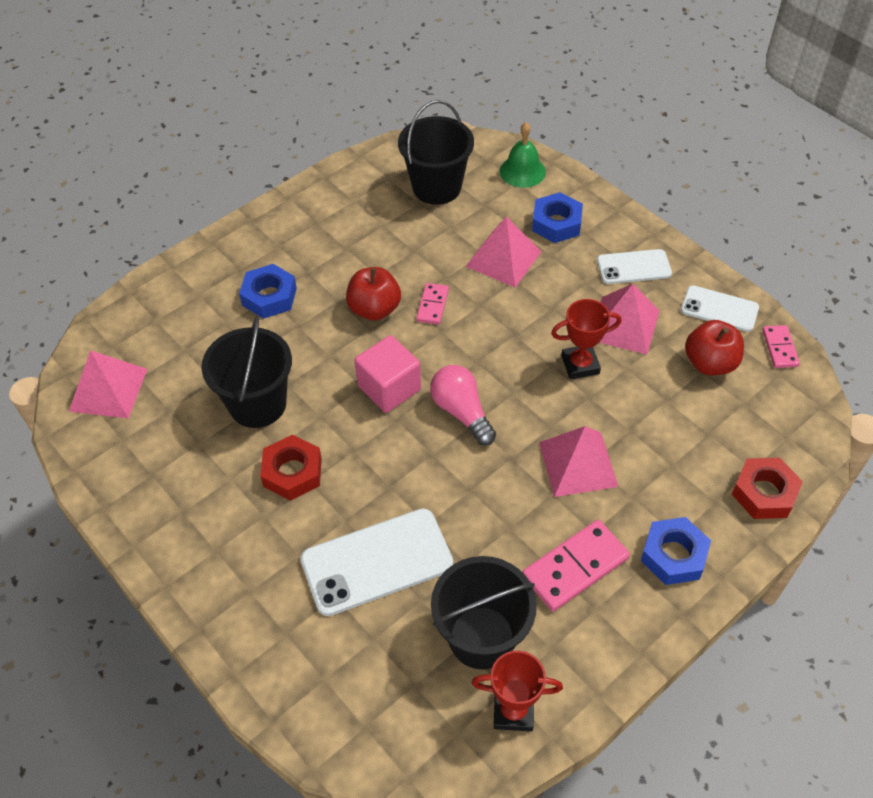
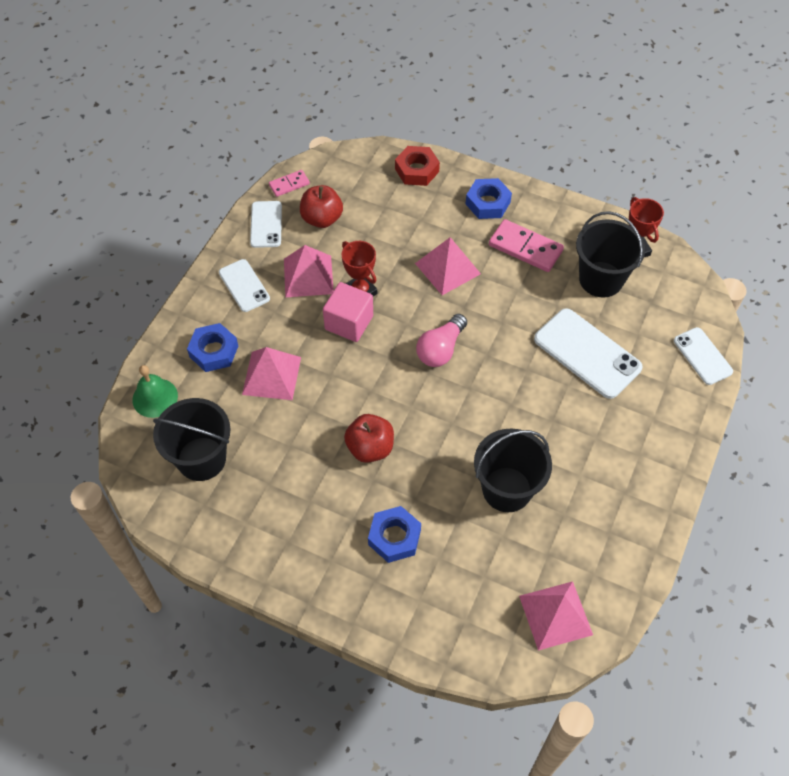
camera: 115 degrees left, 5 degrees up
(292, 472) = (551, 435): red nut -> none
(298, 703) = (702, 356): none -> white phone
(389, 388) = (443, 404): pink cube -> pink cube (349, 322)
(432, 305) = (346, 407): pink domino -> none

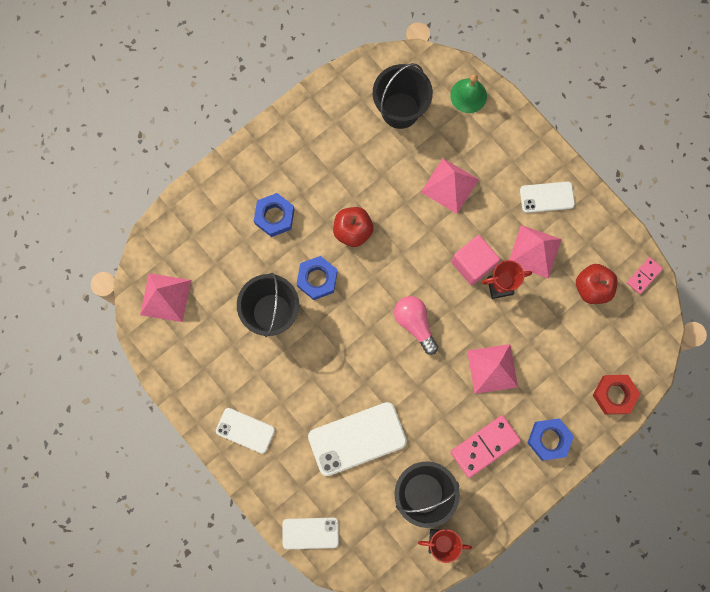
camera: 115 degrees right, 20 degrees up
(214, 351) = (492, 151): blue nut -> blue nut (317, 279)
(266, 224) = (605, 239): white phone -> white phone (245, 430)
(289, 184) = (644, 276): pink domino -> pink domino turned 45 degrees clockwise

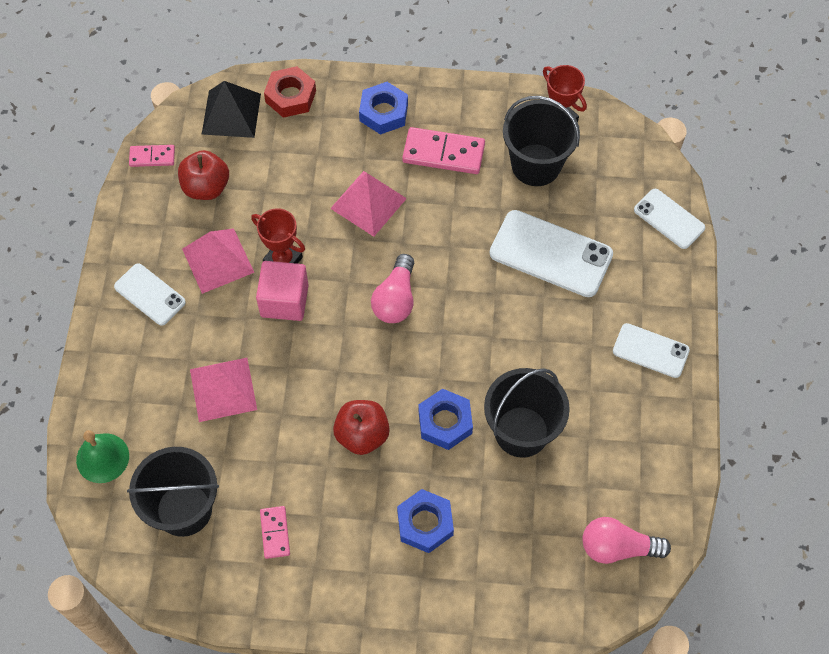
camera: 135 degrees left, 15 degrees down
(165, 297) = (618, 547): pink pyramid -> pink light bulb
(245, 430) = (650, 351): white phone -> white phone turned 45 degrees counterclockwise
(343, 141) = (275, 533): none -> pink domino
(634, 348) = (231, 113): none -> black pyramid

